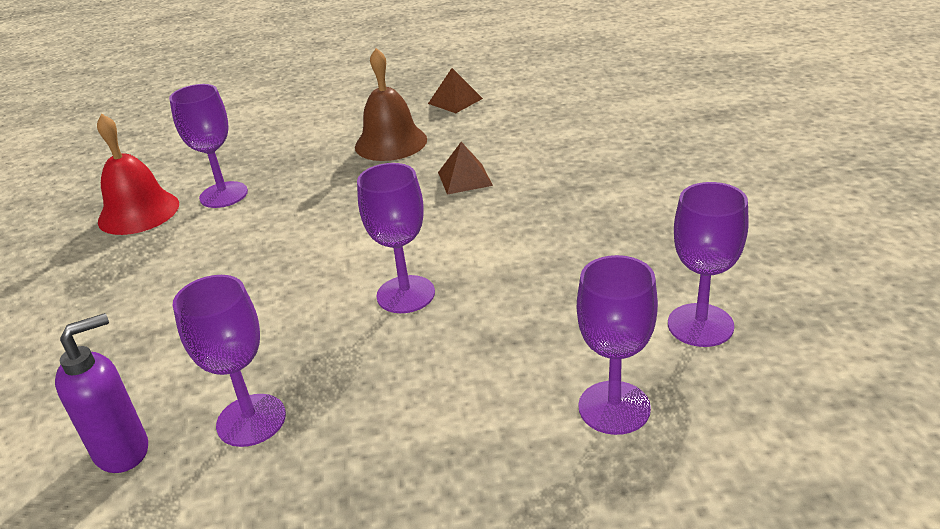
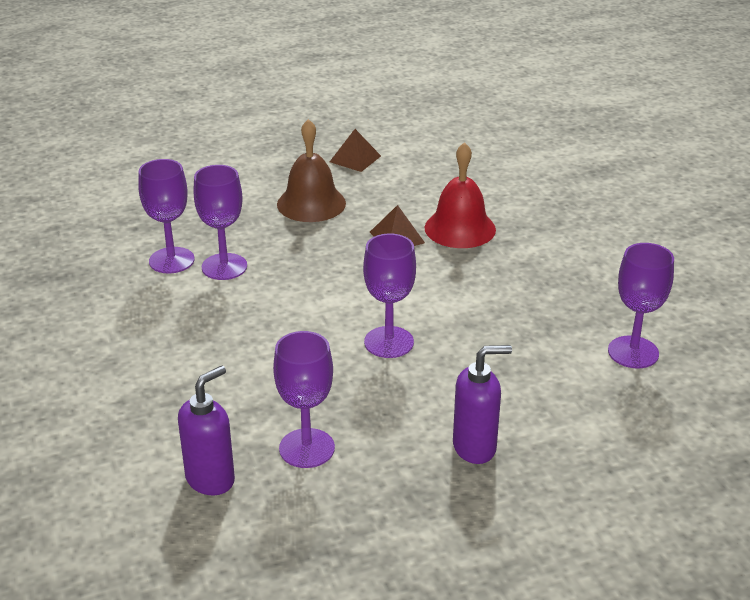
camera: 15 degrees left, 0 degrees up
(138, 212) = (94, 280): red bell -> red bell (460, 228)
(454, 438) = (475, 447): none -> purple soap dispenser
(614, 407) = (586, 416): purple goblet -> purple goblet (224, 267)

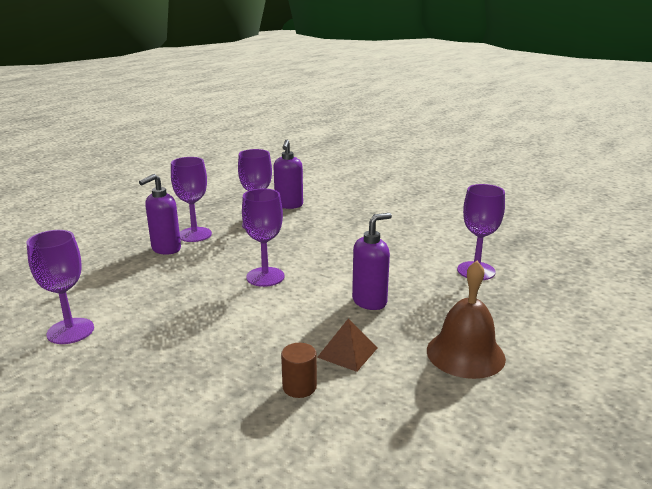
camera: 145 degrees right, 10 degrees down
(224, 267) = (437, 280): purple goblet -> purple goblet (194, 234)
(320, 271) = (370, 301): none -> purple soap dispenser
(355, 159) = (517, 434): brown pyramid -> none
(460, 228) = (299, 387): red bell -> brown cylinder

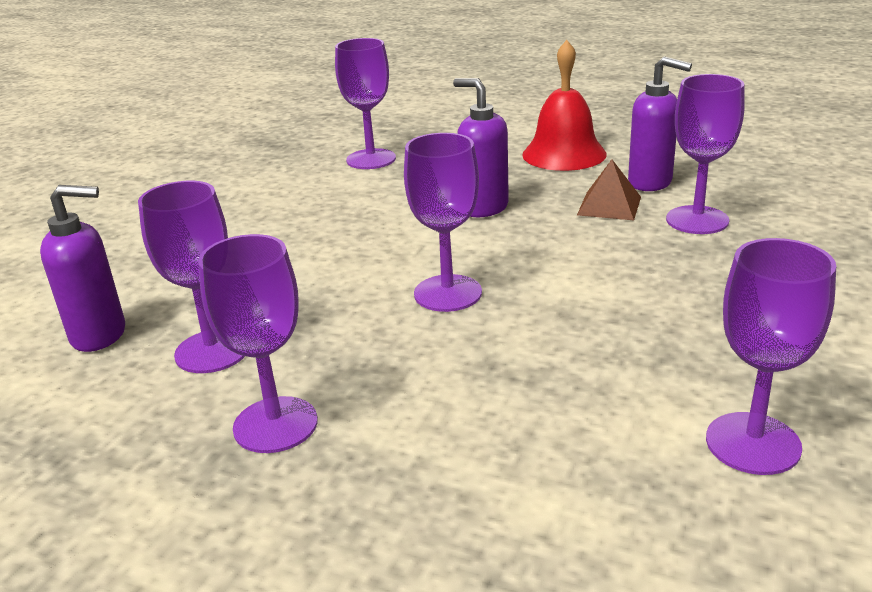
camera: 100 degrees left, 5 degrees up
(166, 249) = (365, 444): purple soap dispenser -> purple soap dispenser (650, 183)
(299, 387) = (697, 220): brown cylinder -> purple goblet
(465, 354) = (564, 154): brown bell -> red bell

